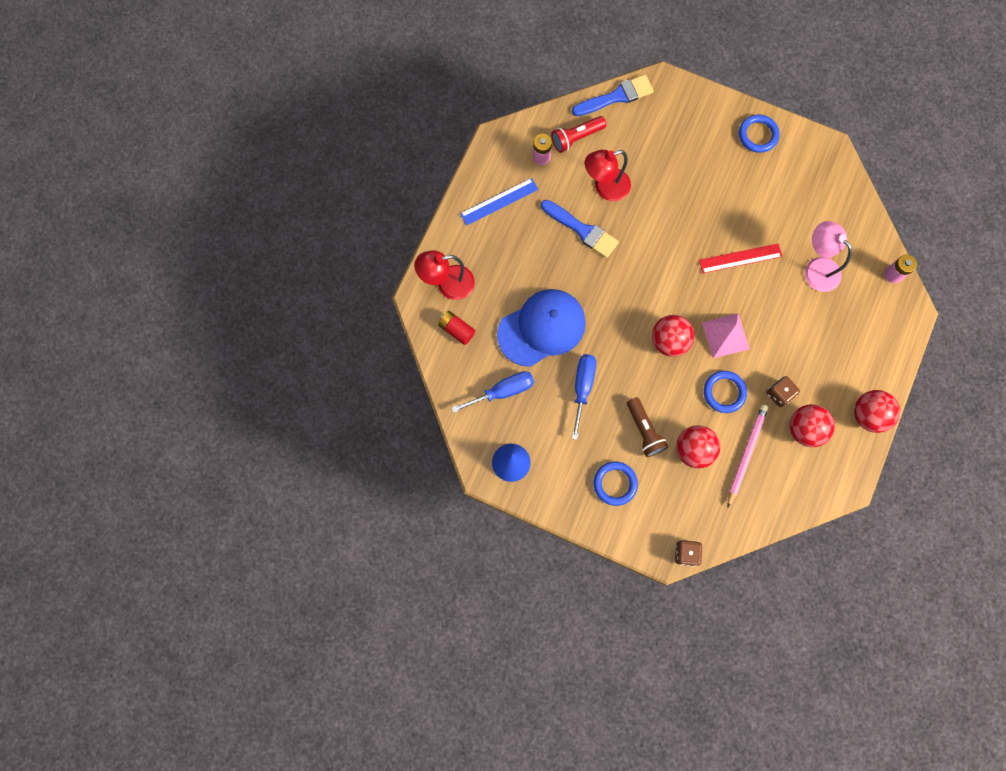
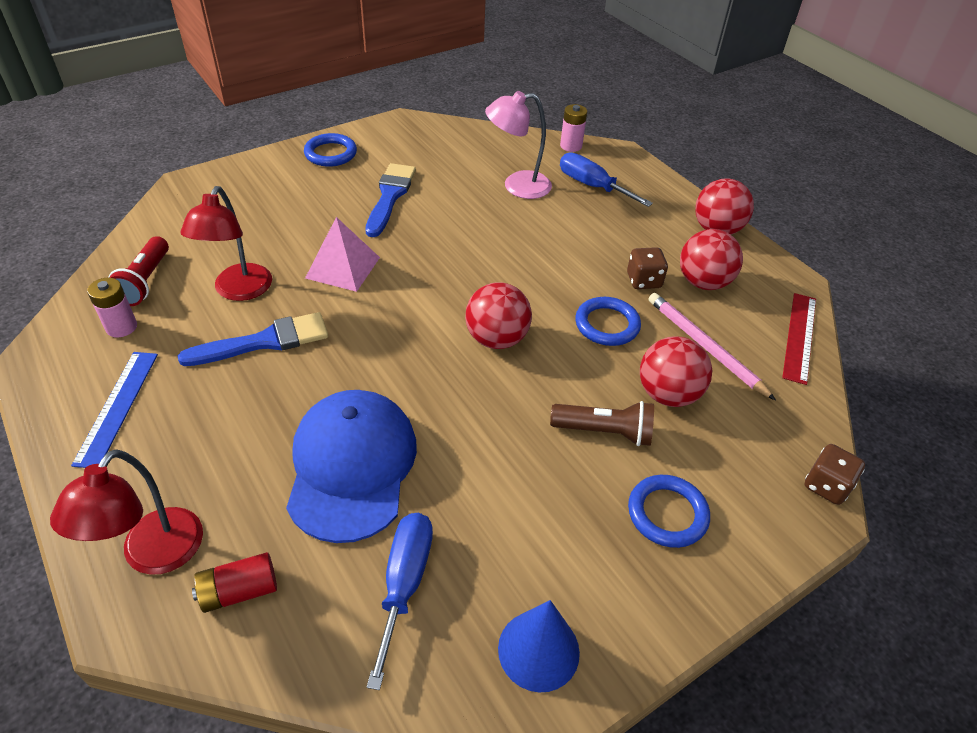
camera: 60 degrees left, 30 degrees down
(582, 388) = (486, 468): blue screwdriver -> blue screwdriver (592, 186)
(616, 96) = (148, 224): blue brush -> blue brush (390, 196)
(725, 335) = (533, 287): pink pyramid -> pink pyramid (343, 267)
(740, 258) = (451, 230): red ruler -> red ruler (799, 337)

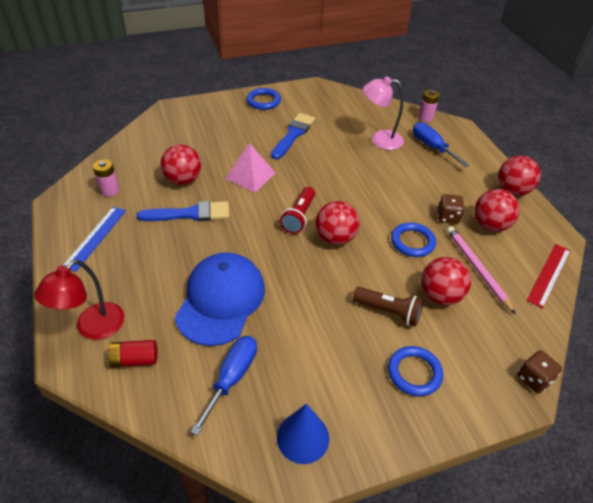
camera: 15 degrees right, 0 degrees up
(145, 282) = (130, 165): red flashlight -> red flashlight (299, 217)
(239, 291) = (183, 180): red lamp -> red ball

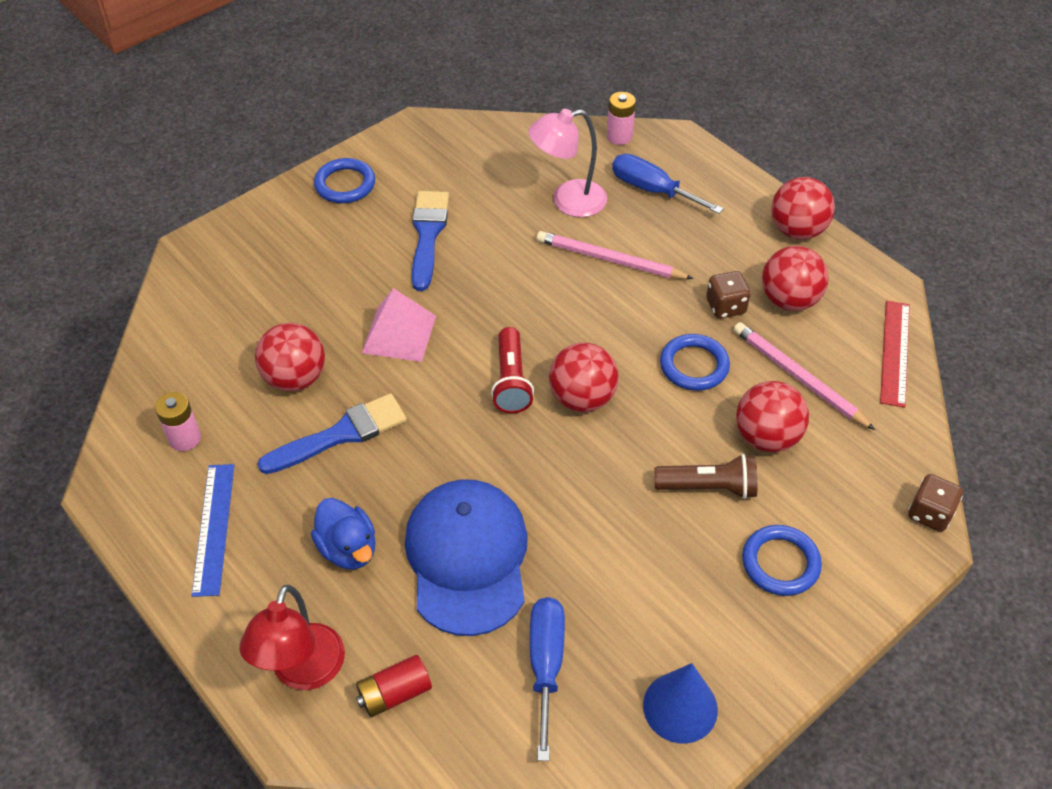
camera: 20 degrees left, 5 degrees up
(158, 272) = (348, 549): none -> blue duck
(389, 174) = (610, 260): none -> pink pencil

